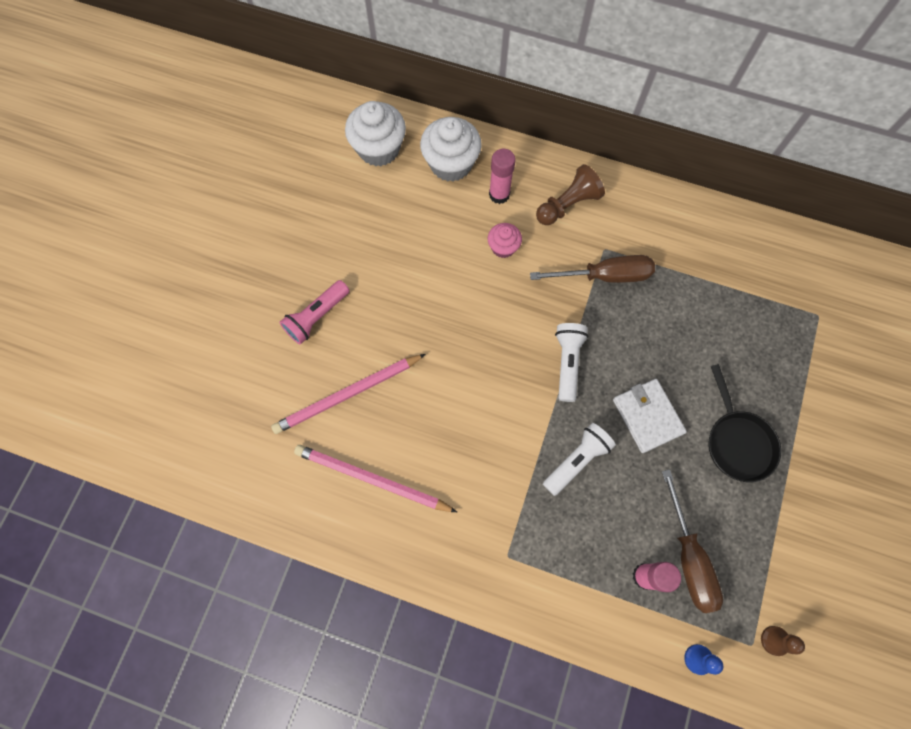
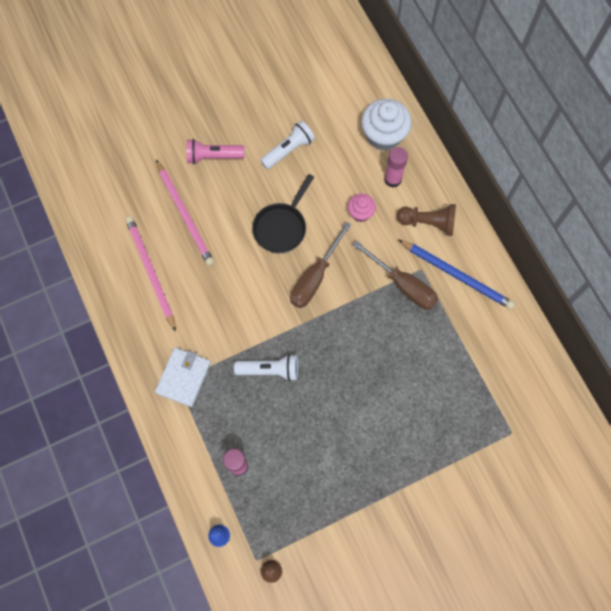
camera: 45 degrees right, 0 degrees up
(347, 395) = (185, 215): pink pencil -> pink pencil turned 135 degrees counterclockwise
(379, 149) = (350, 89): white cupcake -> none
(567, 362) = (324, 313): white flashlight -> white flashlight (288, 150)
(637, 227) = (457, 275): none -> blue pencil
(647, 416) = (337, 386): white wallet -> white wallet (183, 377)
(689, 557) = (273, 482): brown screwdriver -> brown screwdriver (315, 277)
(737, 442) = (373, 452): black pan -> black pan (281, 227)

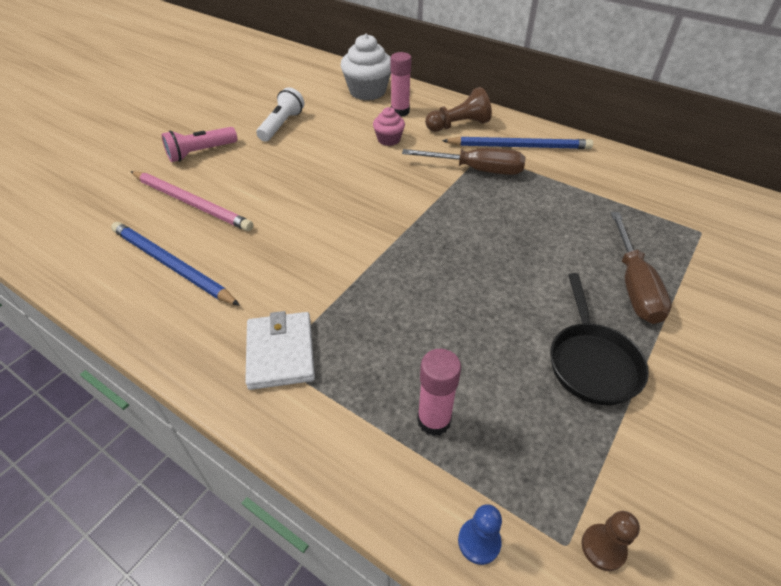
camera: 30 degrees left, 25 degrees down
(151, 272) = (171, 265): pink pencil -> blue pencil
(270, 370) = (394, 293): white flashlight -> none
(281, 227) = (314, 175): black pan -> black pan (592, 362)
(315, 277) = (381, 197): brown screwdriver -> brown screwdriver (634, 285)

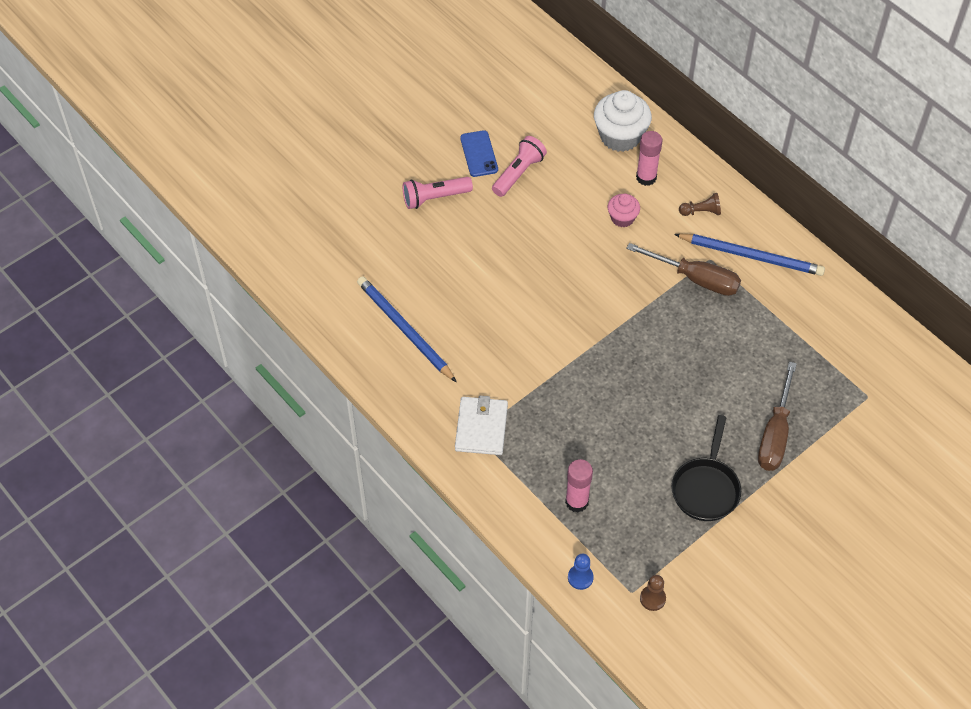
camera: 15 degrees right, 10 degrees up
(191, 203) = (423, 263): pink pencil -> none
(241, 118) = (479, 154): none -> blue phone
(282, 125) = (518, 173): white flashlight -> pink flashlight
(458, 125) = (701, 212): brown pawn -> brown pawn, size x0.61

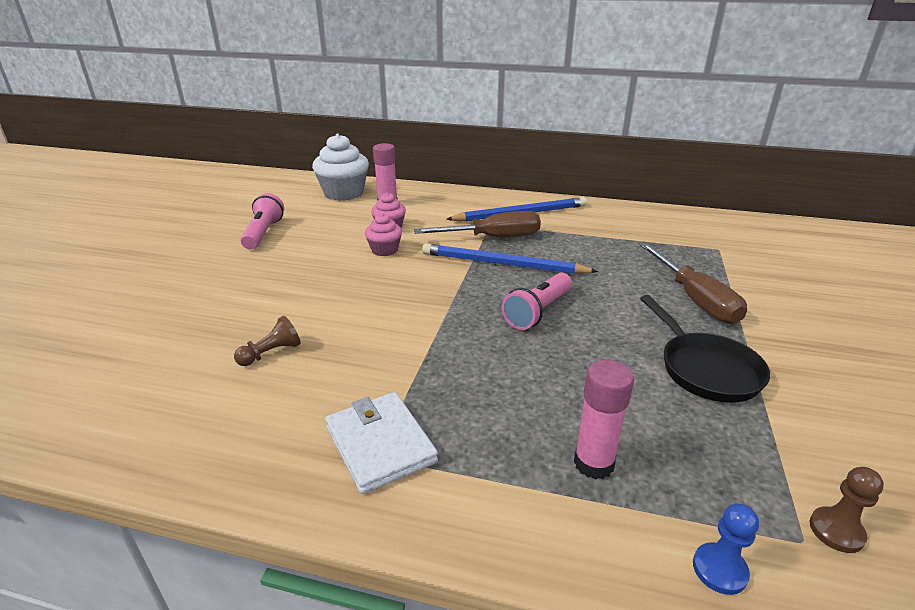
camera: 35 degrees left, 25 degrees down
(404, 329) = (190, 388): blue pencil -> blue pencil (502, 264)
(434, 198) = (175, 272): pink flashlight -> pink flashlight (538, 312)
(479, 154) = (211, 234): blue phone -> none
(597, 249) = (384, 250): none -> pink cupcake
(701, 212) = (453, 206): brown pawn -> brown pawn (271, 353)

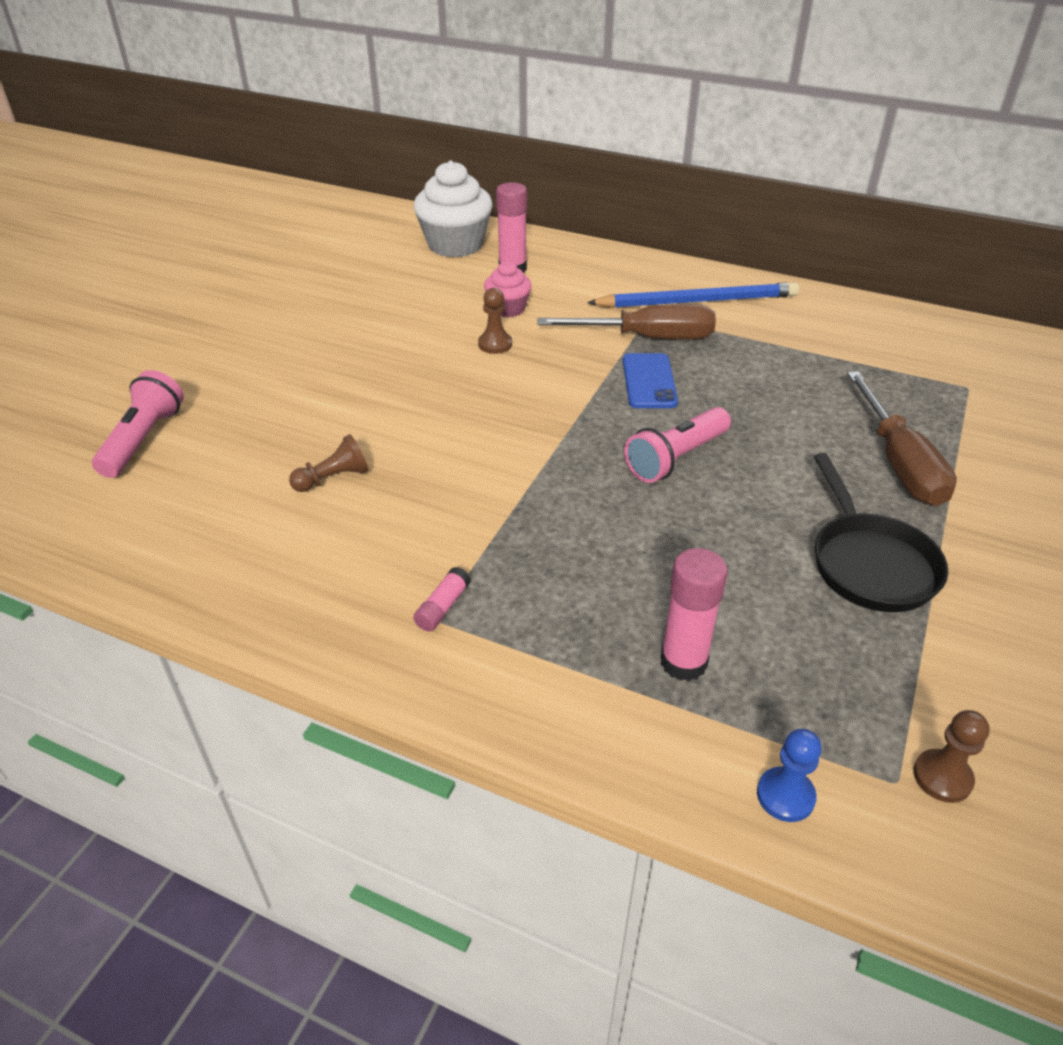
camera: 10 degrees right, 10 degrees up
(263, 233) = (340, 302): pink flashlight -> pink flashlight (143, 439)
(380, 444) = (443, 607): white wallet -> pink glue stick
(384, 250) = (495, 344): pink cupcake -> brown pawn
(502, 264) = (649, 381): blue pencil -> blue phone

